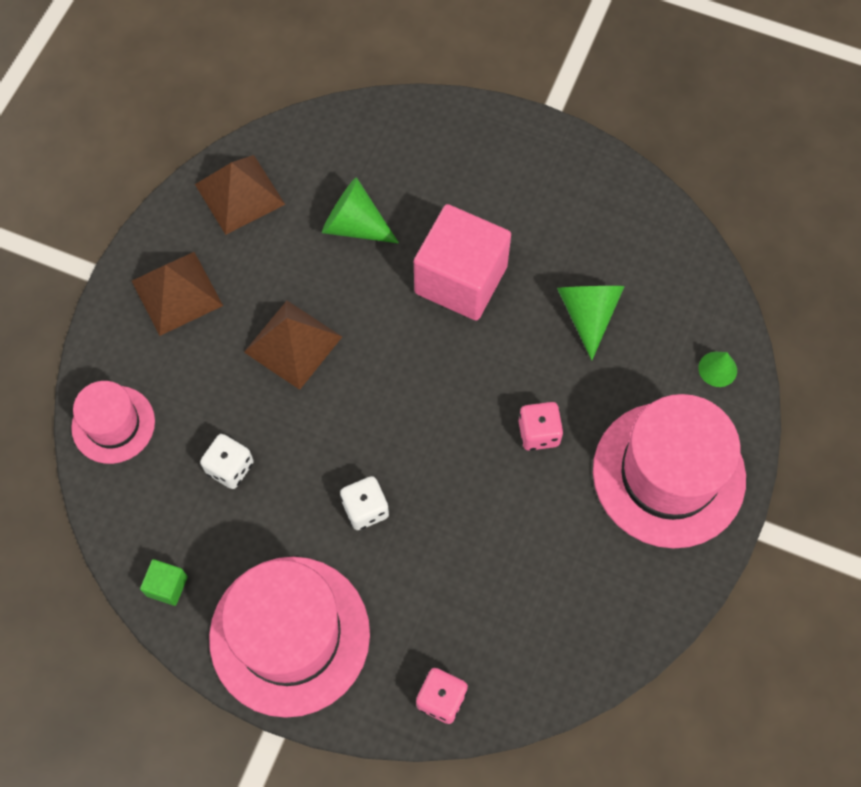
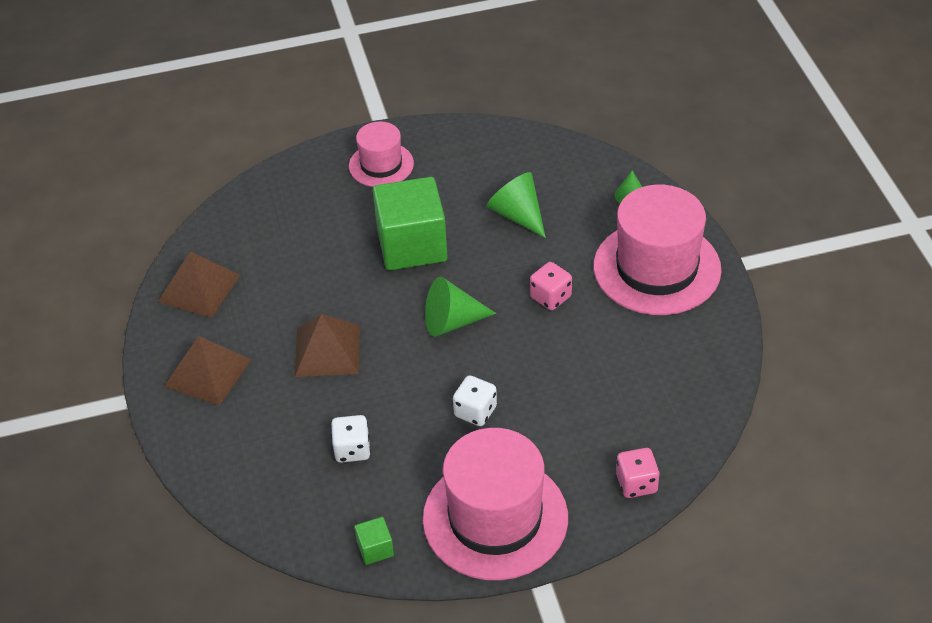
camera: 35 degrees left, 20 degrees down
(113, 424) = (235, 479): pink hat -> pink hat (381, 165)
(354, 225) = (304, 258): green cone -> green cone (452, 322)
(461, 279) = (412, 245): pink cube -> green cube

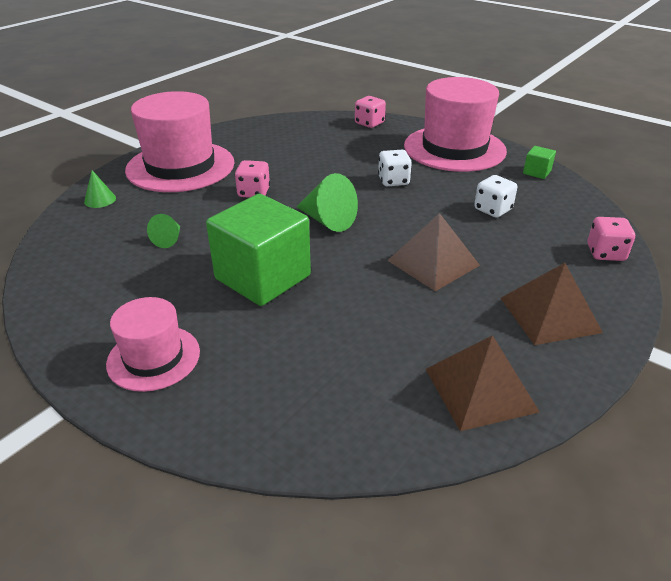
camera: 130 degrees left, 10 degrees down
(218, 473) = (605, 253): none -> pink dice
(518, 215) = (169, 239): green cone -> green cone, size x0.58

